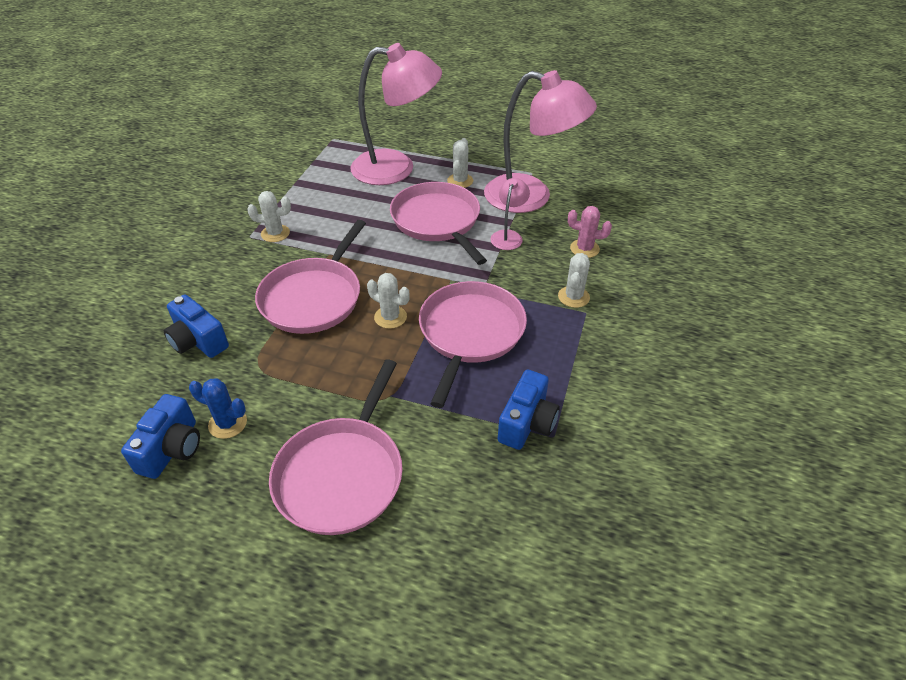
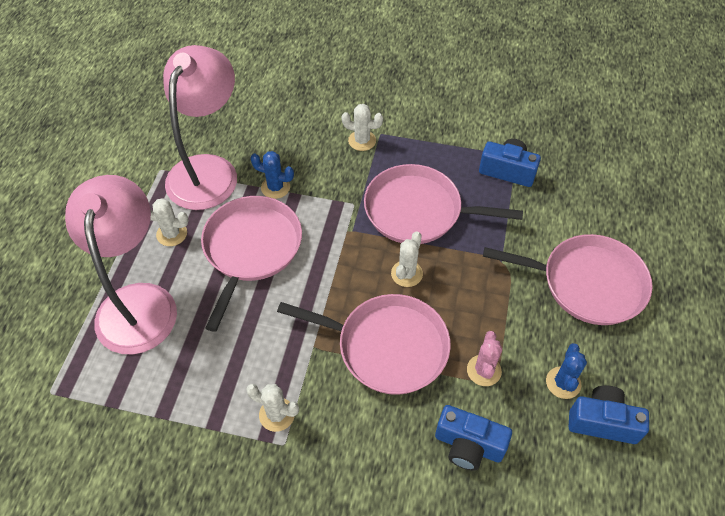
camera: 95 degrees left, 10 degrees up
(198, 341) = (468, 445): blue camera -> blue camera turned 75 degrees clockwise
(275, 233) = (277, 414): white cactus -> white cactus turned 60 degrees counterclockwise
(437, 221) = (251, 249): pink pan -> pink pan turned 135 degrees clockwise
(508, 236) = (275, 187): pink lamp -> blue cactus
(584, 249) = (294, 131): pink cactus -> pink cactus (484, 370)

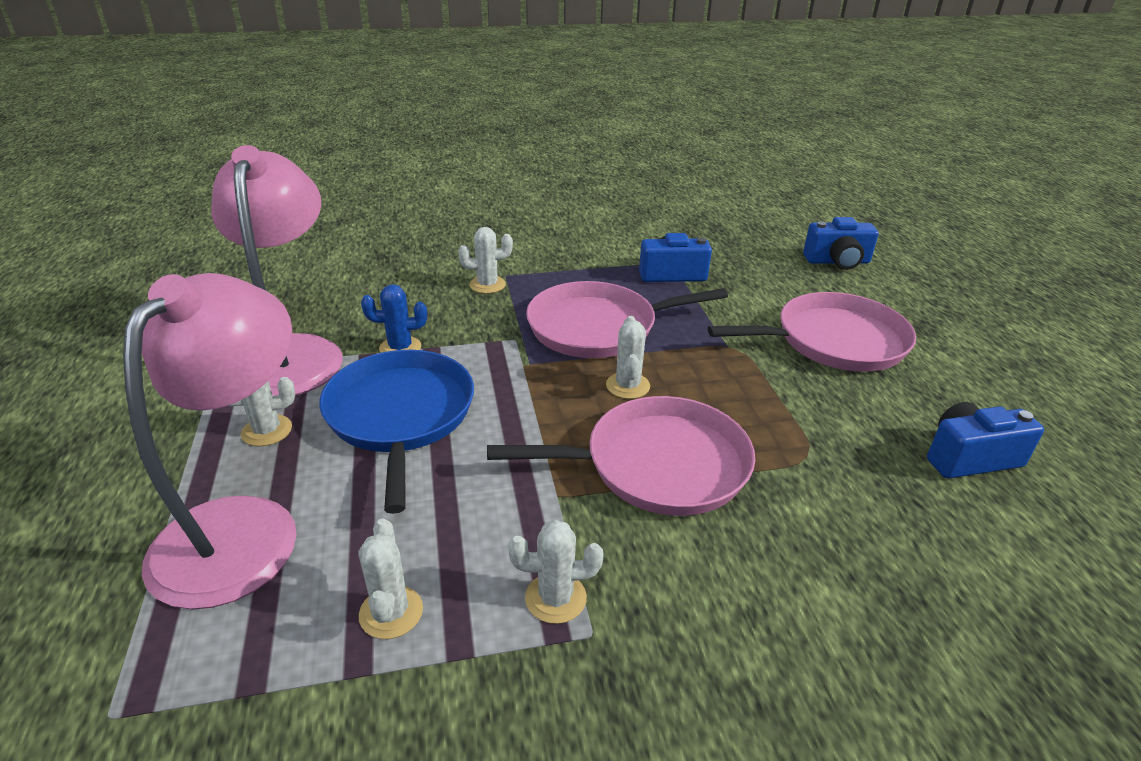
camera: 25 degrees left, 20 degrees down
(138, 302) = (243, 526): pink lamp -> pink lamp turned 45 degrees clockwise
(190, 388) = (391, 612): none -> white cactus
(251, 249) = (400, 416): pink pan -> blue pan
(468, 445) = (846, 538): blue camera -> blue camera (837, 262)
(484, 370) = (796, 451): pink cactus -> none
(563, 383) = (893, 435): blue cactus -> none

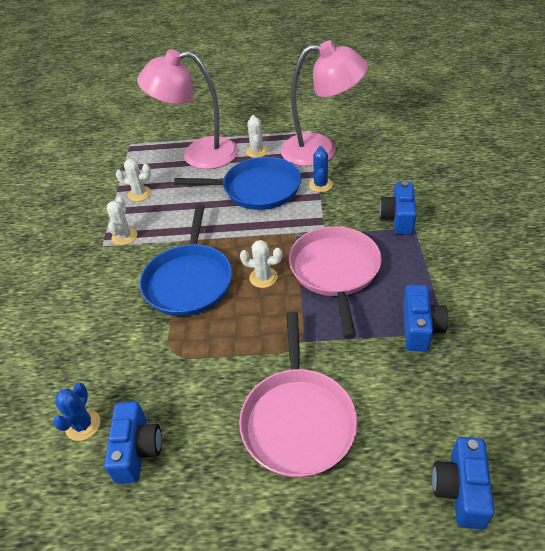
camera: 105 degrees right, 10 degrees up
(243, 526) = (198, 155): pink lamp -> pink lamp turned 150 degrees clockwise
(487, 285) = (398, 218): white cactus -> blue camera
(658, 465) = (189, 280): pink pan -> blue pan
(986, 526) = (83, 425): none -> blue cactus

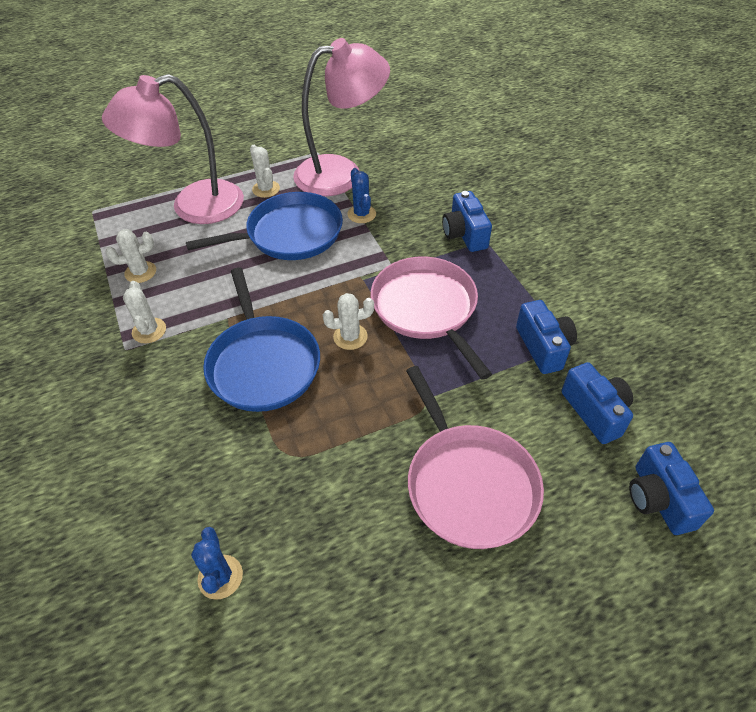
camera: 25 degrees left, 5 degrees up
(137, 450) = (305, 582): blue camera -> blue camera (595, 412)

